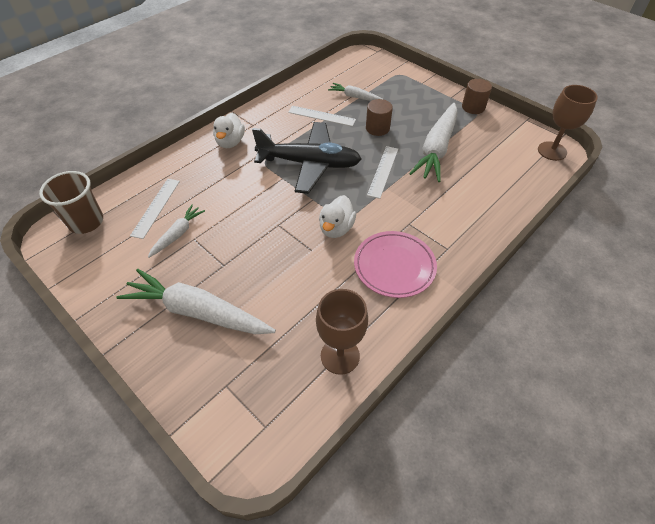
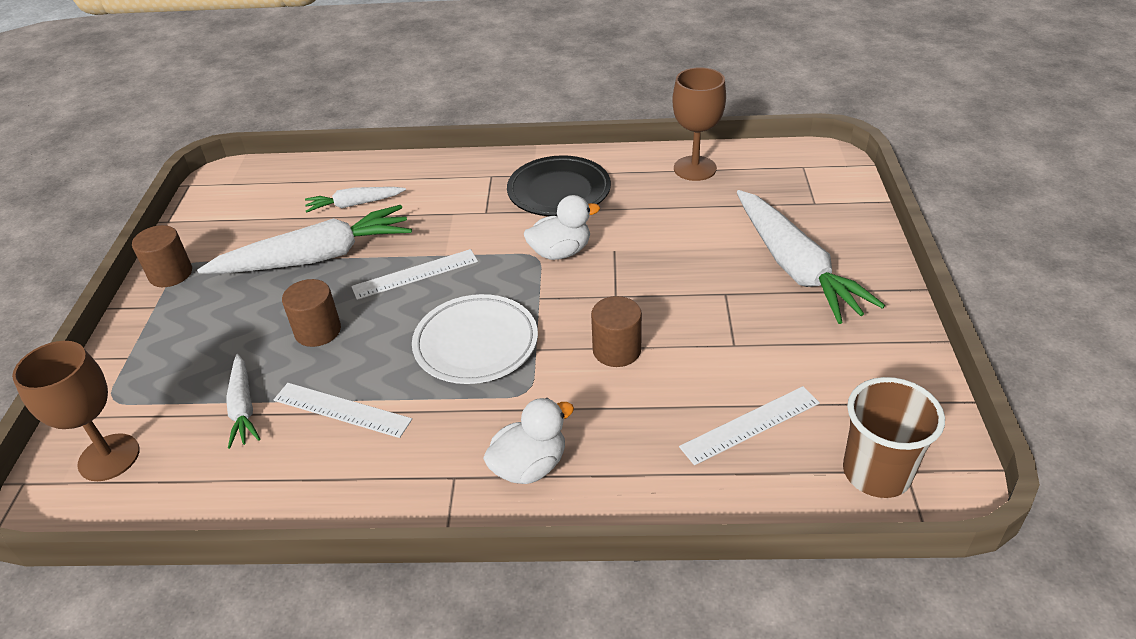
camera: 130 degrees left, 10 degrees down
(178, 234) = (750, 363): white carrot -> white carrot (354, 204)
(246, 200) = (616, 350): none -> brown cylinder
(309, 164) = (476, 344): black plane -> white plate
(321, 116) = (342, 409): white ruler -> white ruler turned 45 degrees counterclockwise
(394, 266) = (559, 191): pink plate -> black plate
(552, 151) = (232, 180): brown goblet -> brown goblet (109, 457)

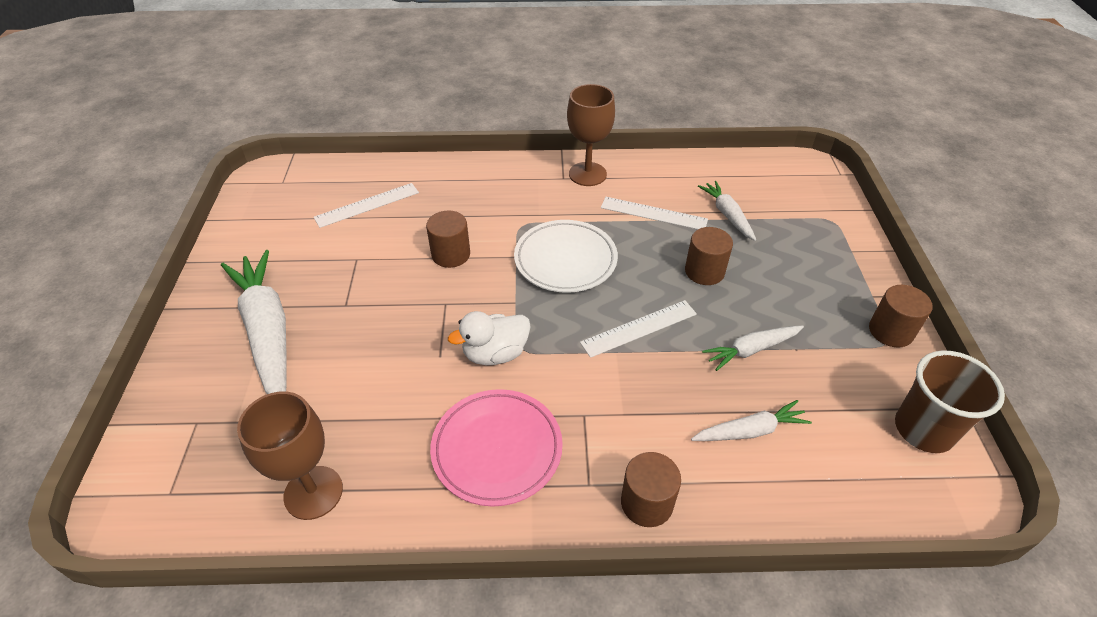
camera: 175 degrees right, 5 degrees up
(109, 457) = (797, 186): brown goblet -> brown goblet (587, 174)
(316, 257) = (751, 350): white carrot -> white carrot, size x0.52
(452, 168) = (646, 503): none -> brown cylinder
(529, 466) = (516, 183): white duck -> none
(559, 191) = (497, 449): black plate -> pink plate
(876, 473) = (301, 180): brown cup -> brown cup (923, 429)

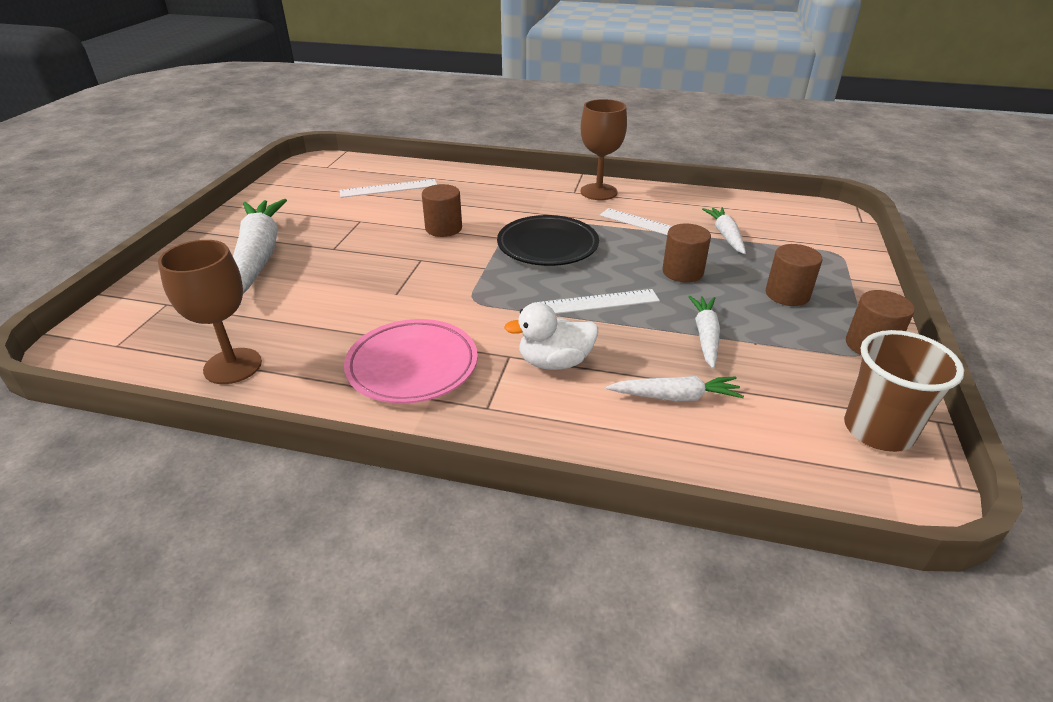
camera: 15 degrees right, 10 degrees down
(495, 353) = (447, 299): white duck -> white duck (554, 362)
(565, 260) = (547, 246): white plate -> black plate
(646, 503) = (538, 432): brown cylinder -> brown cylinder (787, 294)
(751, 350) = (705, 336): white carrot -> white carrot turned 105 degrees clockwise

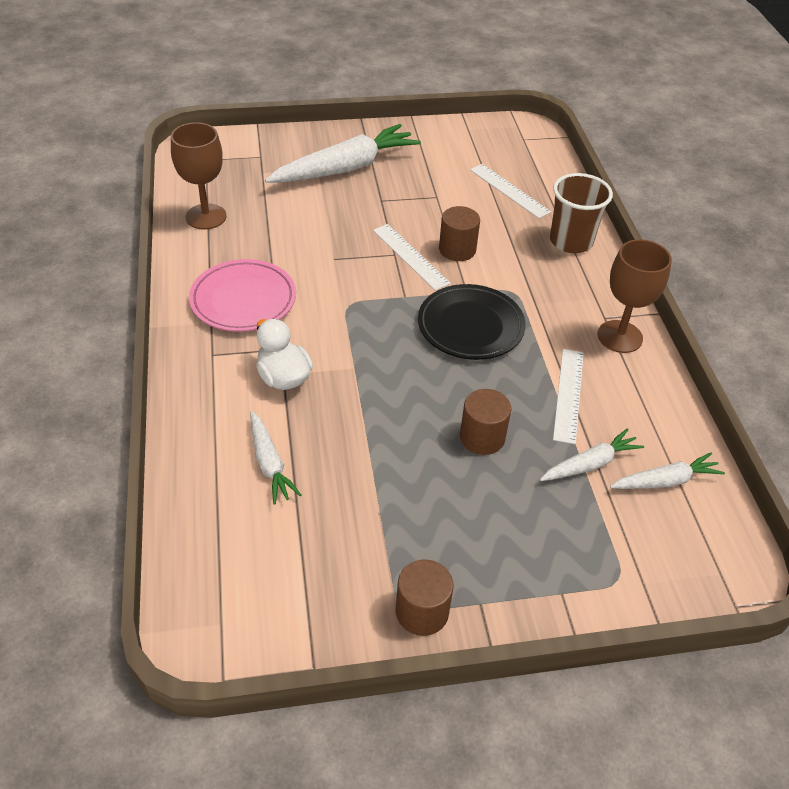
camera: 65 degrees right, 10 degrees up
(596, 303) = (387, 383): white ruler -> white ruler (410, 256)
(705, 336) = (371, 472): white carrot -> white carrot (666, 481)
(787, 294) = (487, 532): brown cylinder -> none
(878, 430) = (279, 616): brown cup -> brown cup (571, 241)

